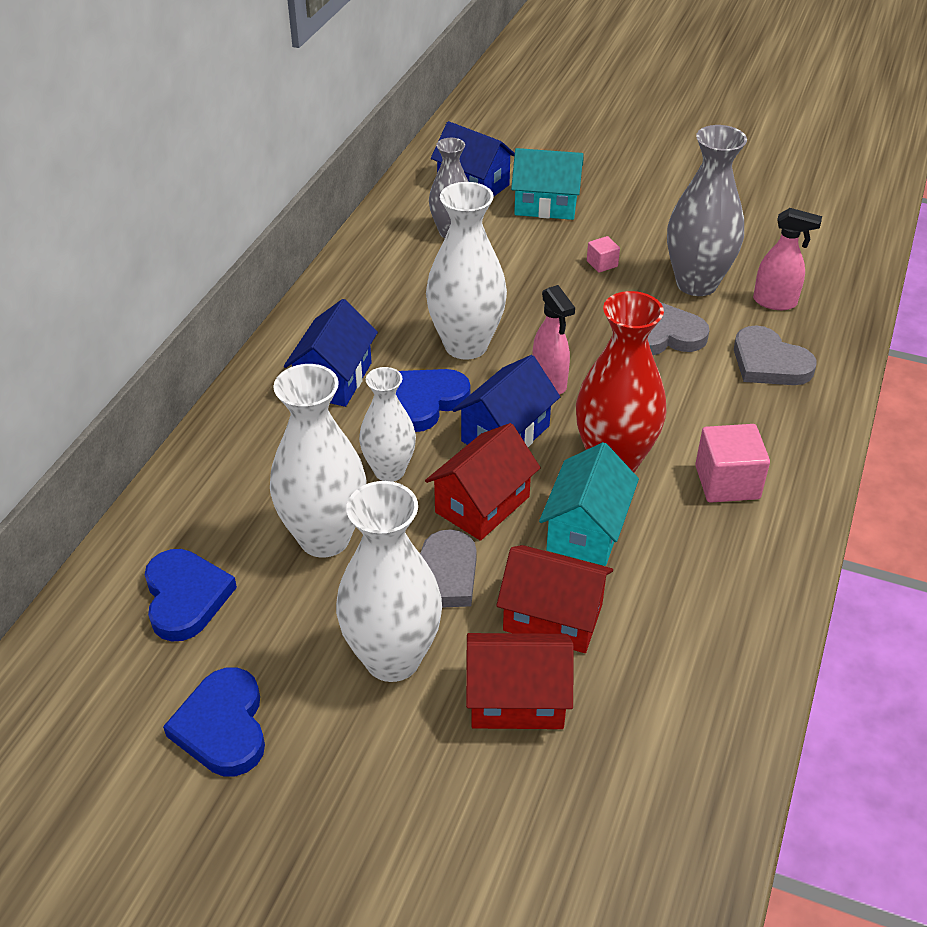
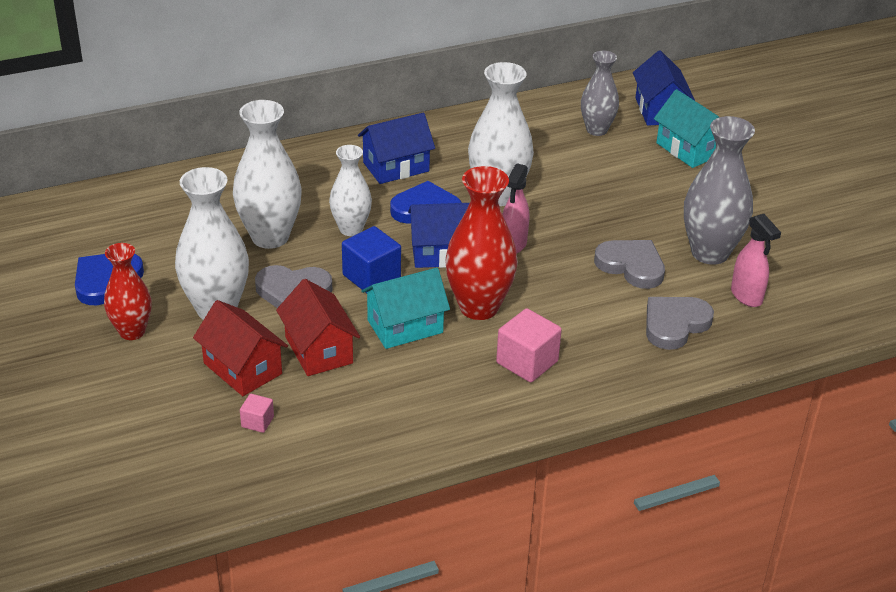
camera: 45 degrees right, 5 degrees down
(185, 597) = (170, 218): blue heart -> none
(344, 760) = (132, 331): none -> red vase
(482, 504) = (371, 277): red house -> blue cube
(602, 264) = (664, 204): pink cube -> pink cube (257, 422)
(769, 363) = (675, 324): grey heart -> grey heart turned 45 degrees clockwise

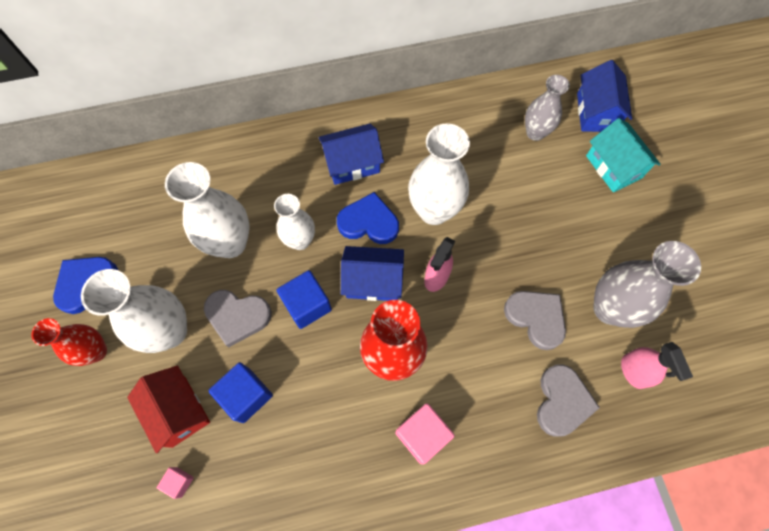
camera: 10 degrees right, 30 degrees up
(318, 350) = (246, 395): red house -> blue cube
(405, 326) = (324, 374): turquoise house -> none
(675, 324) = (562, 401): grey heart -> grey heart turned 135 degrees clockwise

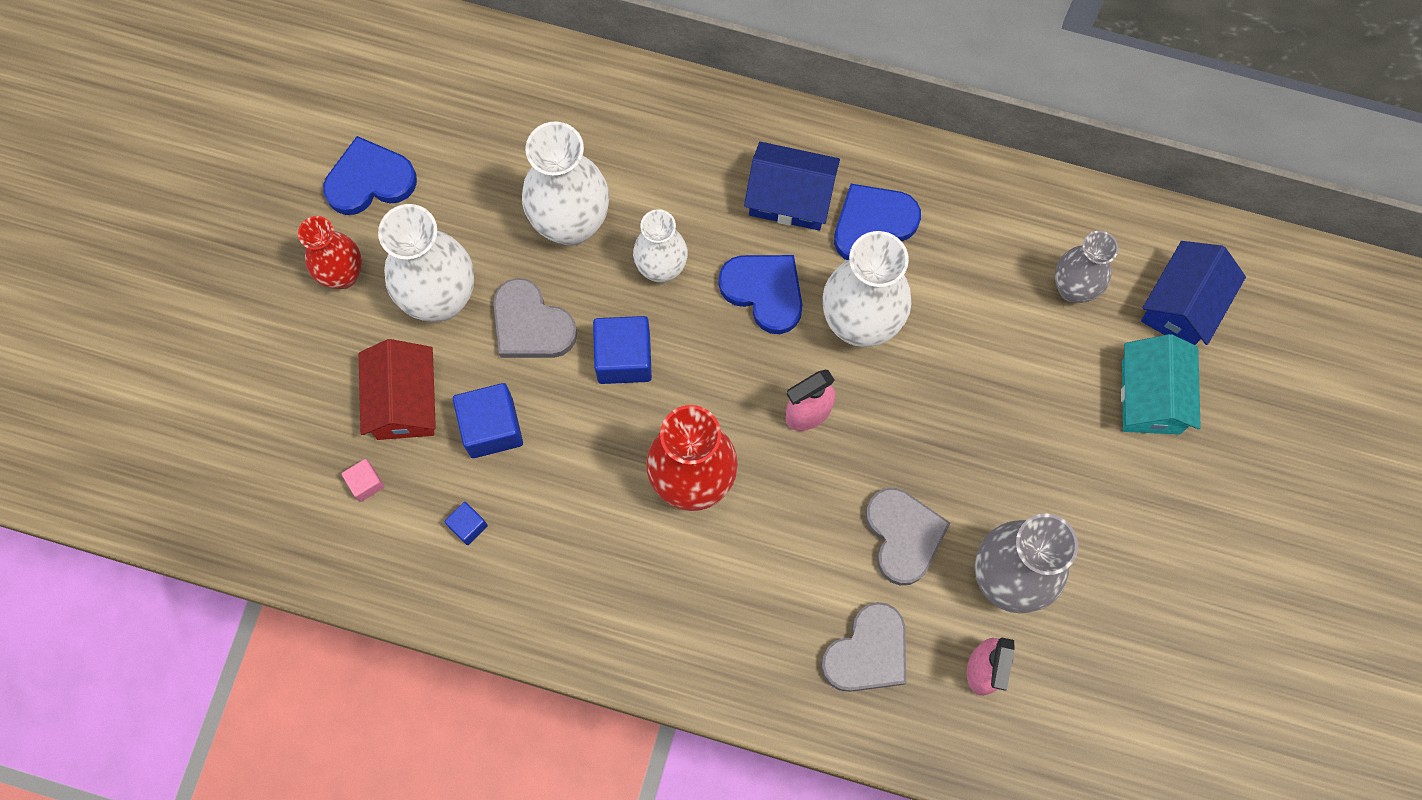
camera: 30 degrees right, 5 degrees up
(265, 470) = (468, 526): none -> blue cube
(373, 281) = (724, 373): blue house -> none
(407, 154) = (873, 224): none -> blue heart
(422, 435) = (673, 592): pink cube -> none

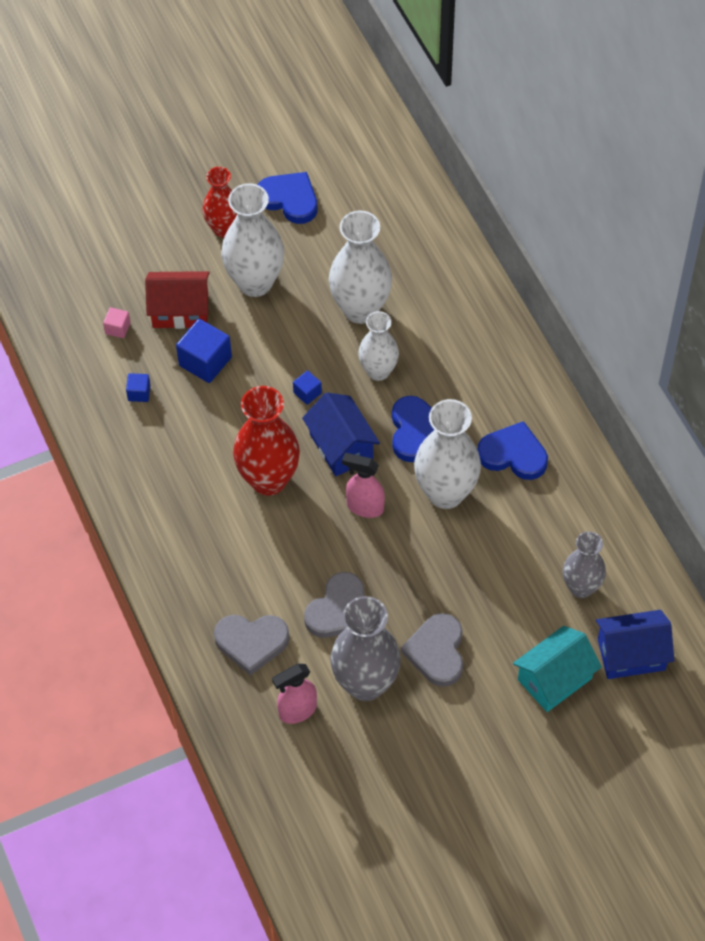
camera: 50 degrees right, 15 degrees down
(404, 401) = (180, 310): red house -> red house turned 45 degrees clockwise
(531, 325) = (282, 335): grey heart -> grey heart (437, 652)
(624, 358) = (307, 393): blue cube -> blue cube, size x0.52
(790, 198) = (486, 401): blue house -> blue house (341, 446)

